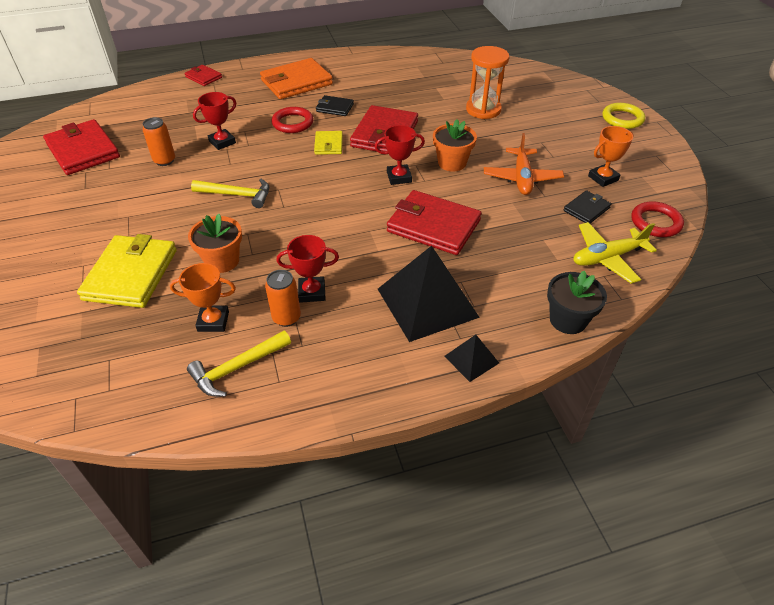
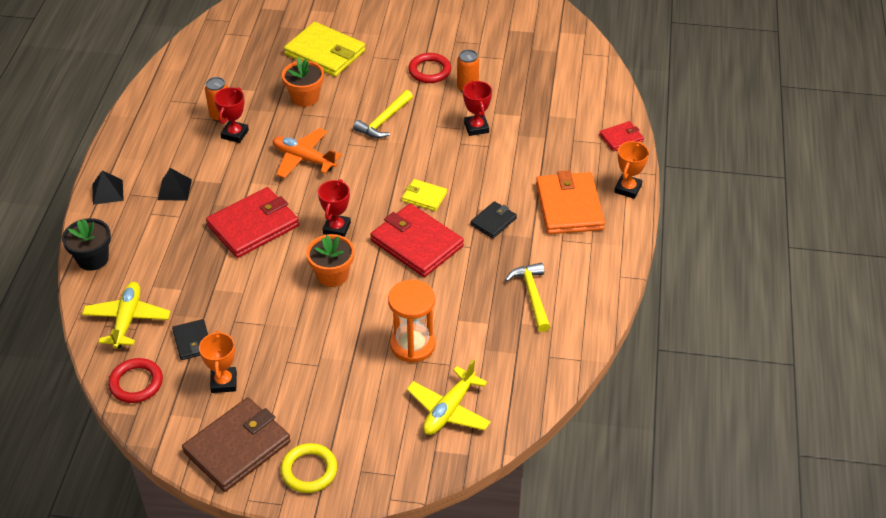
camera: 115 degrees right, 0 degrees up
(83, 150) = (516, 44): red wallet -> none
(213, 321) = (246, 82): orange trophy -> orange trophy (628, 189)
(237, 368) = (196, 85): yellow hammer -> yellow hammer (532, 295)
(292, 123) = (481, 182): red ring -> red ring (429, 71)
(427, 302) = (174, 189): black pyramid -> black pyramid, size x0.47
(519, 84) = (449, 409): none -> yellow plane
(522, 178) = (271, 317): orange plane -> orange plane (304, 159)
(643, 152) = (237, 447): none -> brown wallet

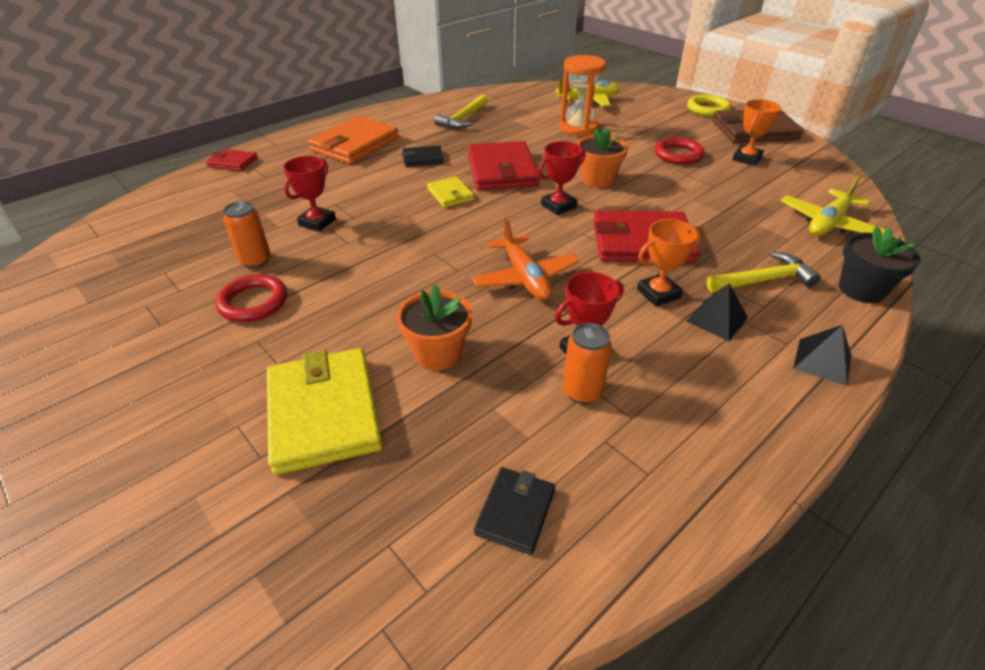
camera: 140 degrees left, 5 degrees down
(136, 383) = (830, 183): red ring -> red ring (678, 155)
(192, 341) = (763, 187): black wallet -> black wallet (515, 511)
(384, 121) = (389, 273): yellow hammer -> yellow hammer (764, 280)
(628, 189) = (298, 136): orange trophy -> orange trophy (658, 293)

